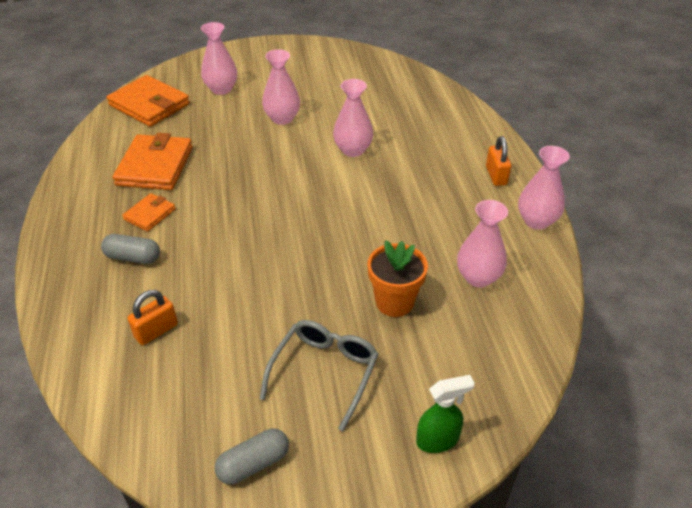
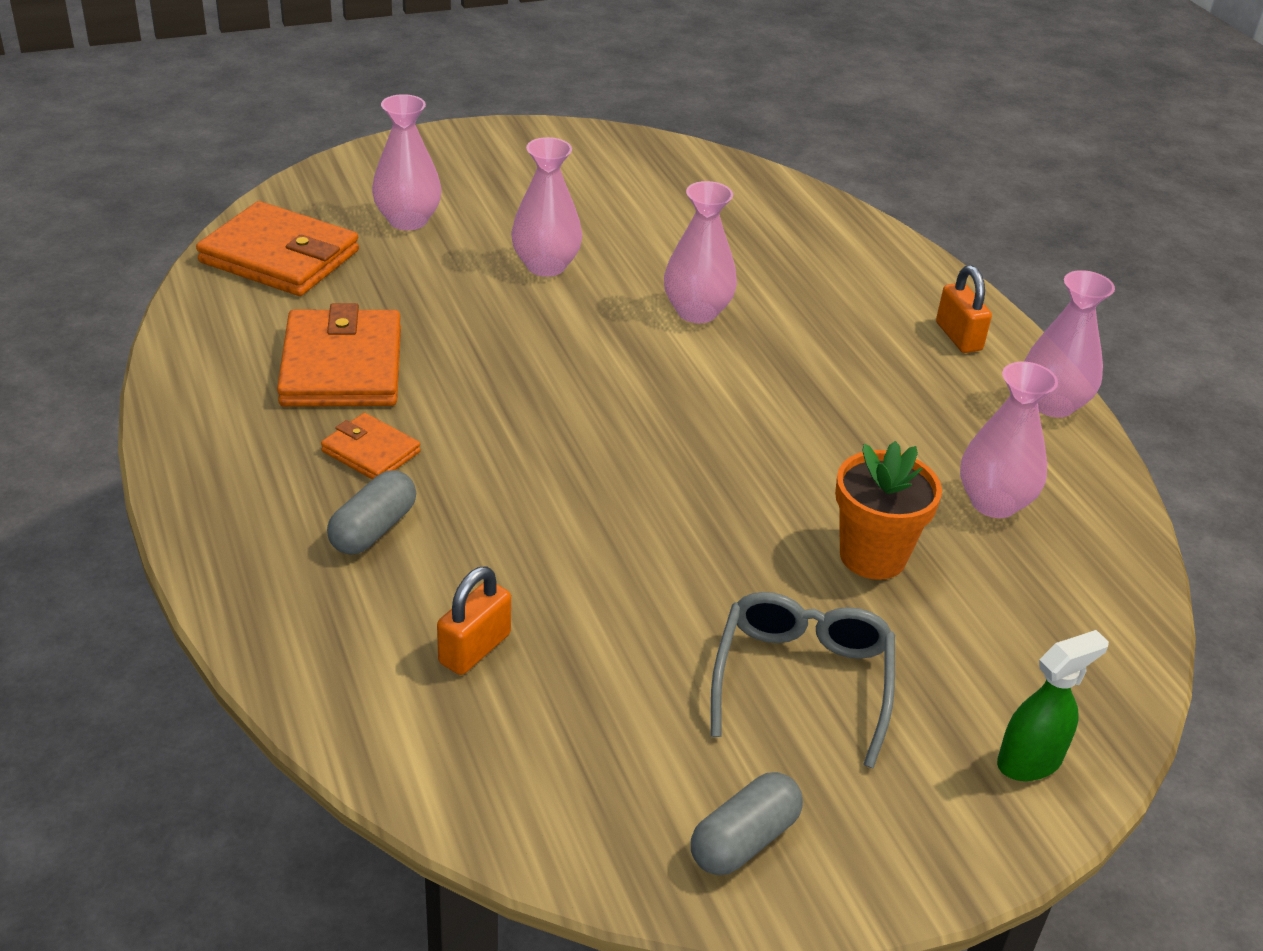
camera: 15 degrees left, 5 degrees down
(133, 257) = (373, 529): grey capsule -> grey capsule turned 60 degrees counterclockwise
(150, 214) = (371, 452): orange wallet -> orange wallet turned 75 degrees counterclockwise

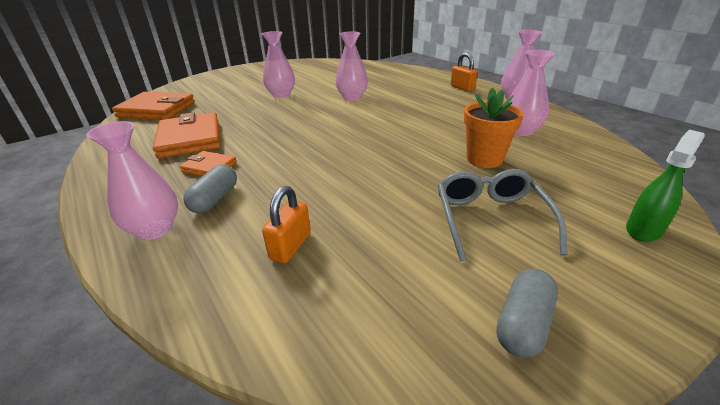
camera: 10 degrees left, 5 degrees down
(408, 220) = (216, 92): pink vase -> pink vase (155, 229)

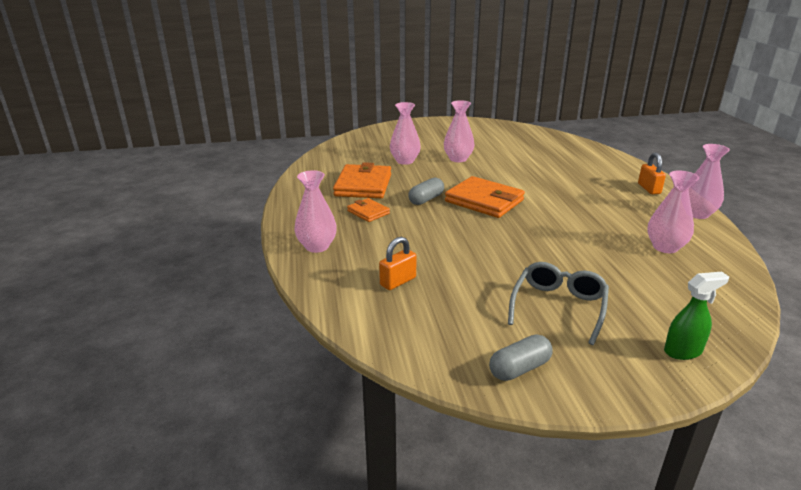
camera: 25 degrees right, 5 degrees down
(157, 110) = (347, 152): orange wallet -> orange wallet (484, 201)
(215, 199) = (362, 237): grey capsule -> grey capsule (426, 199)
(352, 97) = (523, 175): pink vase -> pink vase (405, 161)
(484, 159) = (600, 262): orange flower pot -> none

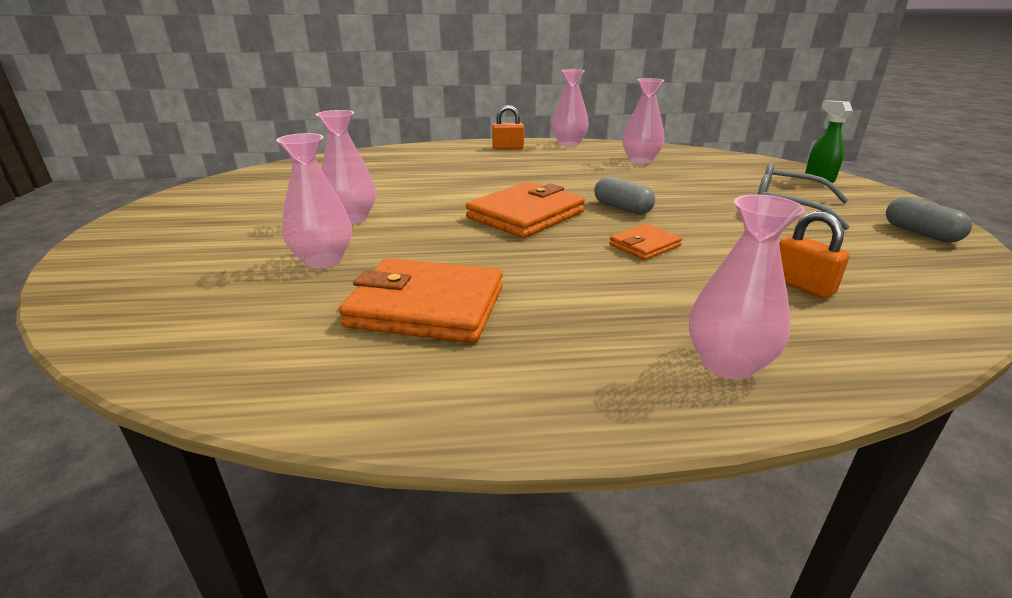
camera: 85 degrees left, 0 degrees up
(368, 212) = (562, 304): orange wallet -> orange wallet (644, 245)
(426, 199) = (513, 251): grey capsule -> grey capsule (622, 208)

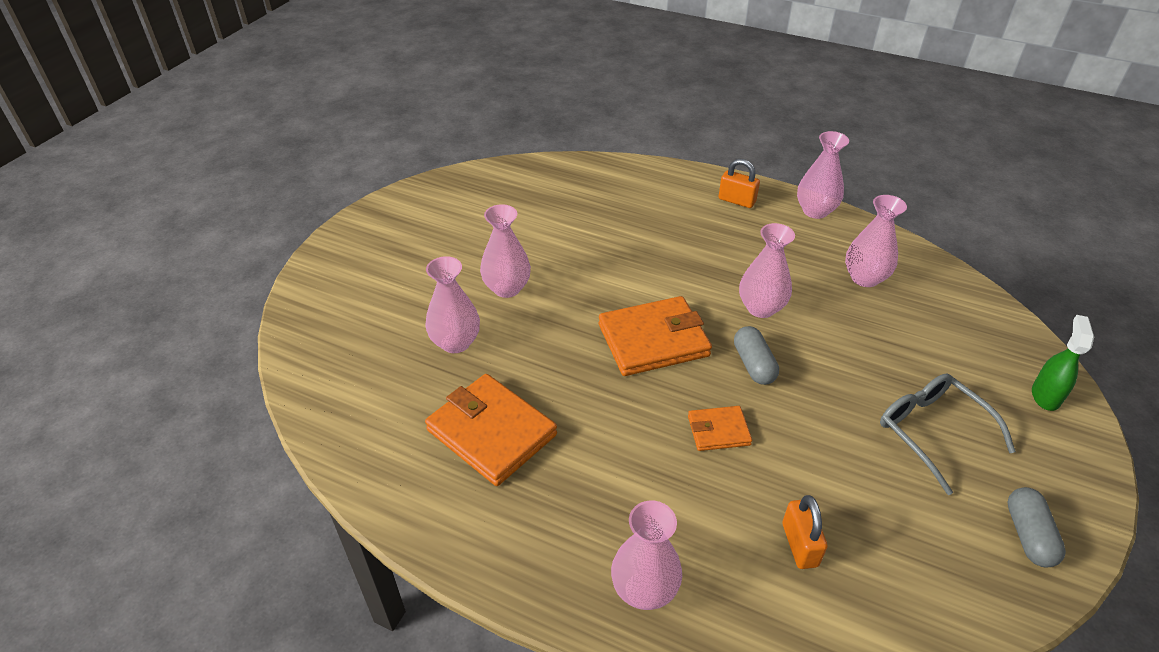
camera: 30 degrees right, 15 degrees up
(589, 184) = (761, 308): none -> pink vase

